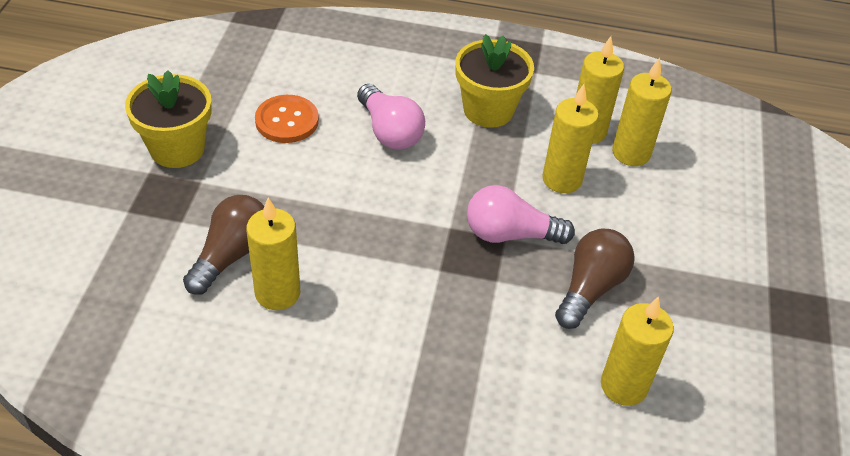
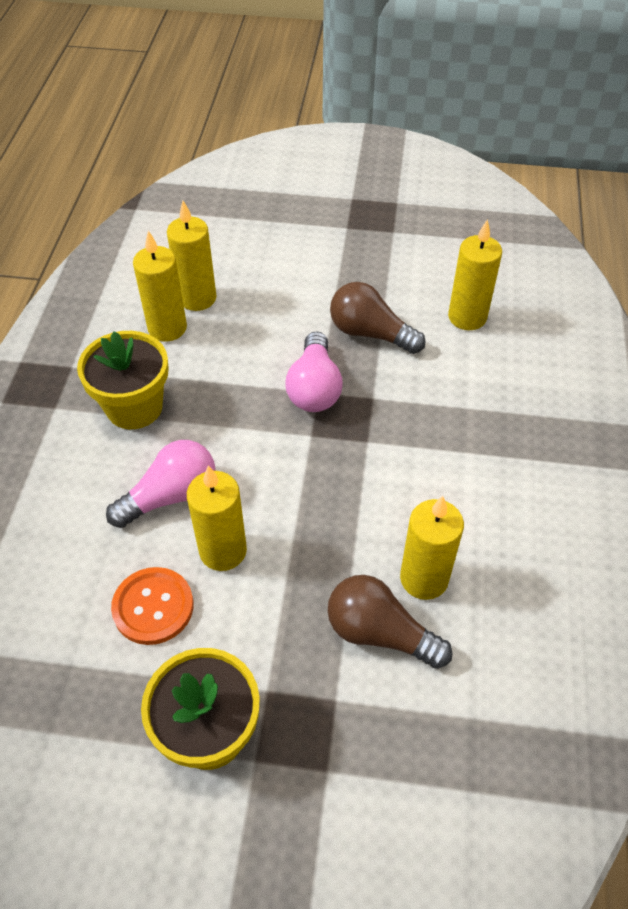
camera: 90 degrees left, 5 degrees up
(562, 179) = (237, 349): yellow candle -> yellow candle (223, 551)

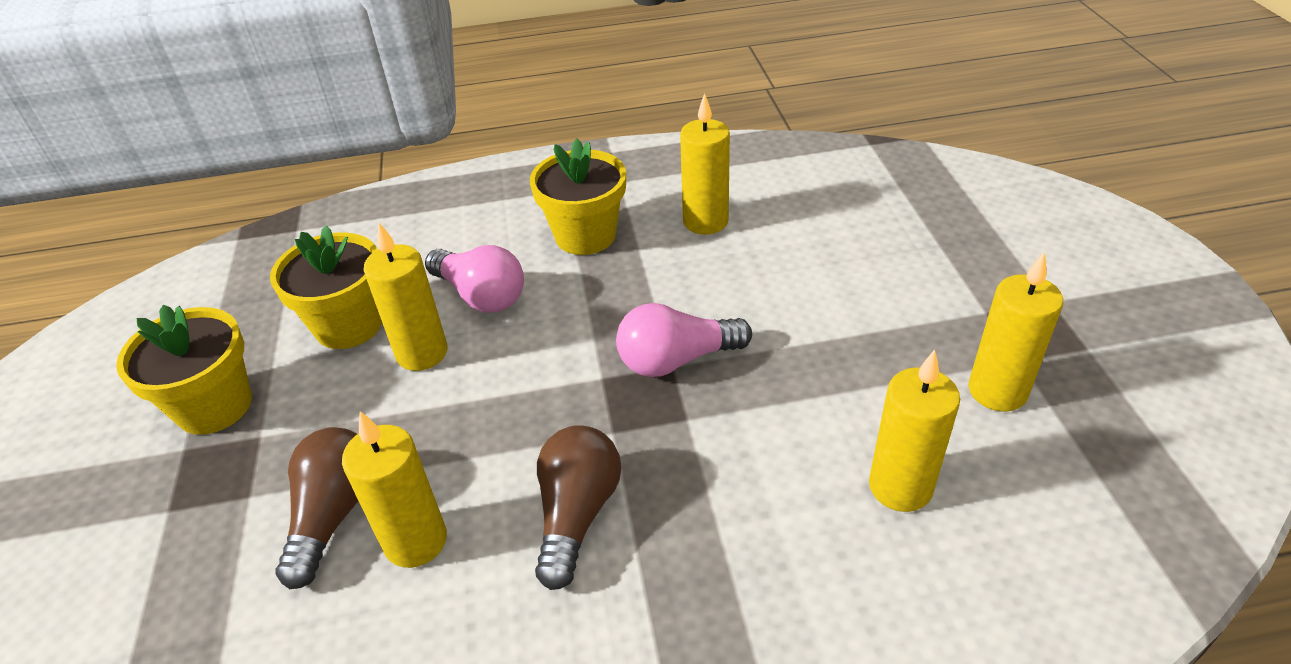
camera: 75 degrees right, 10 degrees down
(153, 607) = (349, 325): orange button -> yellow flower pot
(197, 298) = (763, 228): yellow candle -> yellow candle (997, 391)
(370, 333) = (799, 387): brown light bulb -> brown light bulb (577, 514)

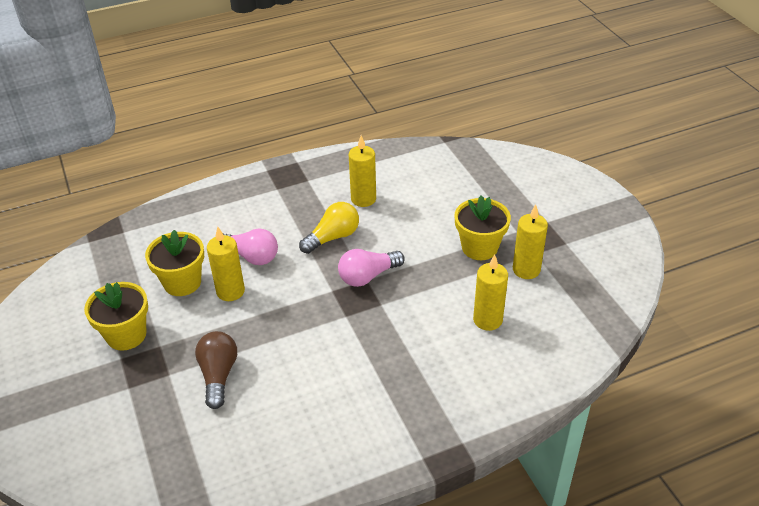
camera: 15 degrees left, 0 degrees up
(415, 541) = (265, 380): yellow candle -> none
(577, 514) = (340, 355): brown light bulb -> none
(585, 235) = (298, 215): yellow flower pot -> yellow flower pot (479, 247)
(633, 280) = (333, 237): none -> yellow light bulb

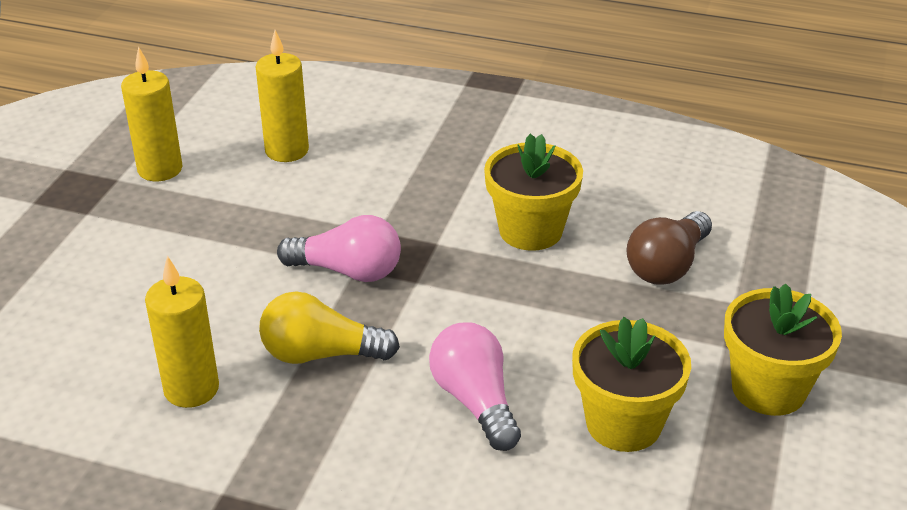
camera: 140 degrees left, 5 degrees down
(230, 291) = (559, 363): yellow candle -> none
(479, 247) = (163, 222): yellow flower pot -> yellow flower pot (530, 230)

